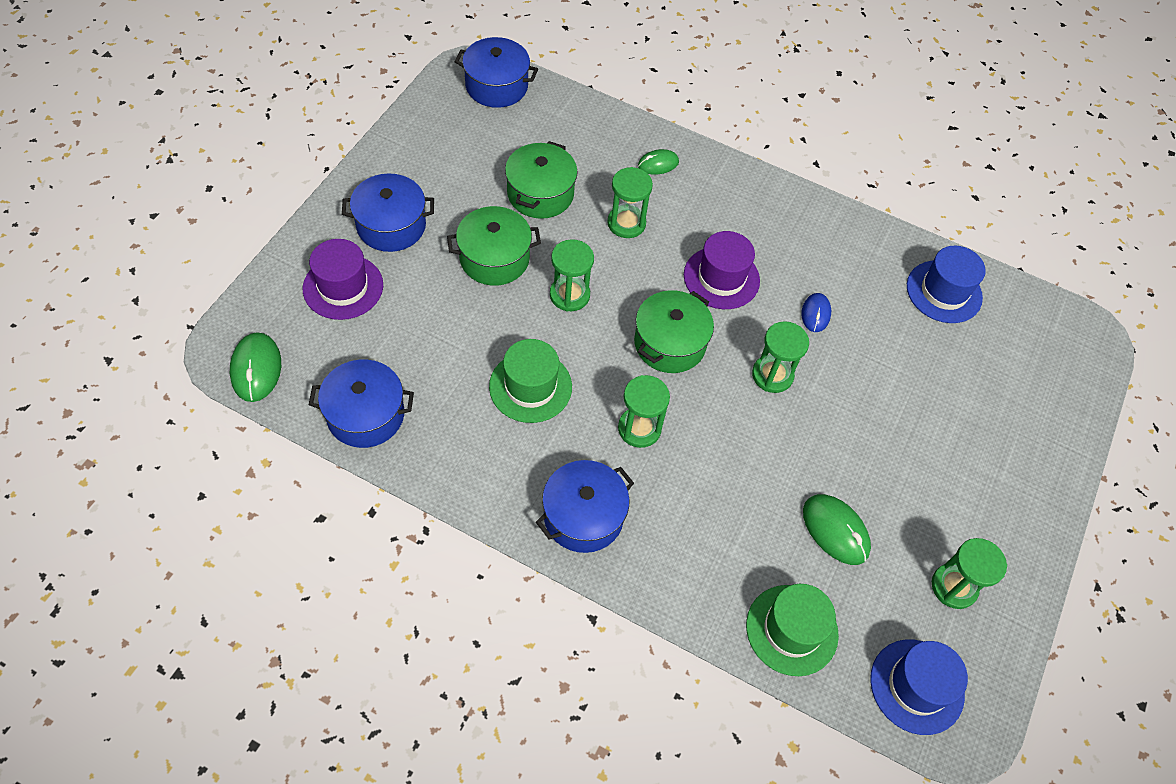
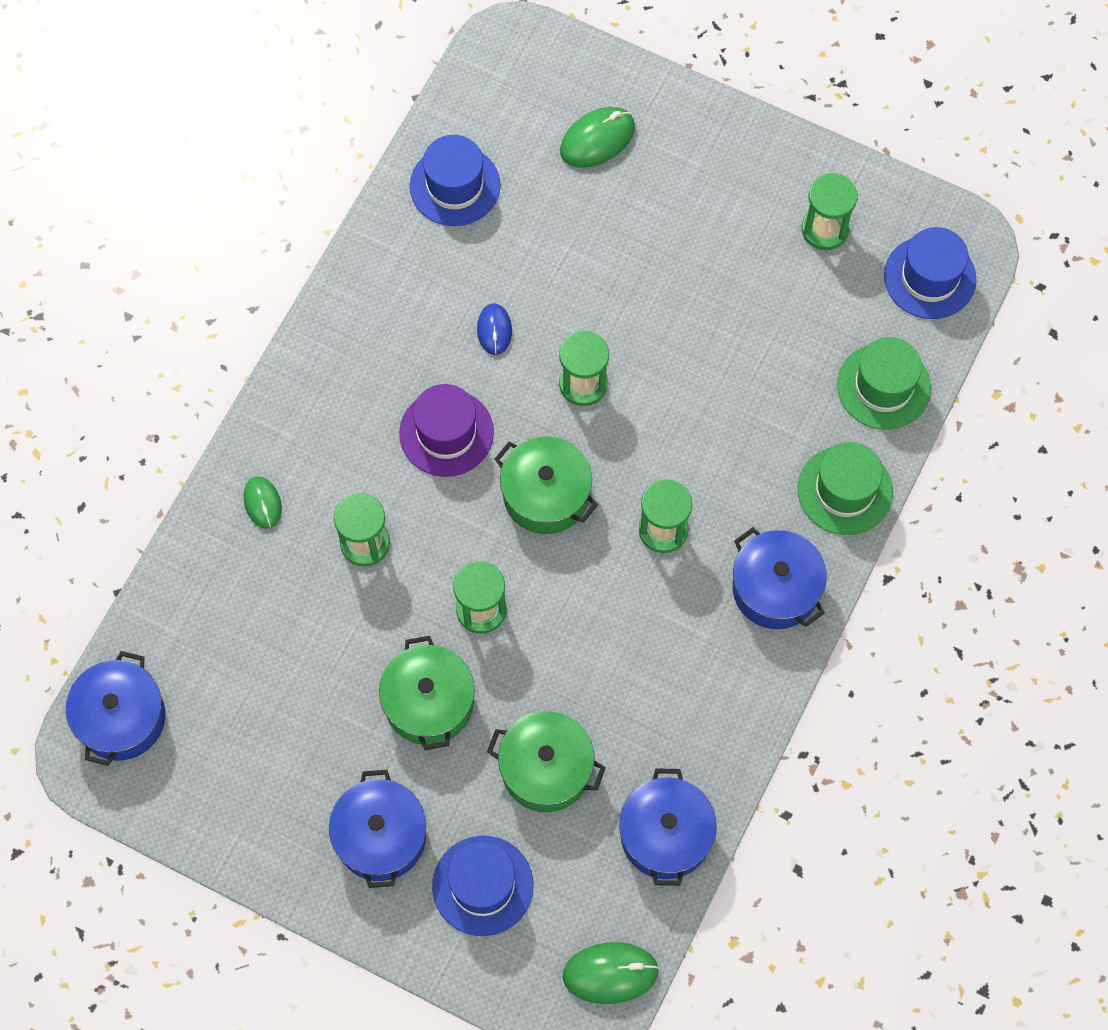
camera: 85 degrees left, 10 degrees up
(343, 287) = (482, 885): purple hat -> blue hat
(530, 386) = (615, 651): green hat -> green hat (845, 490)
(540, 193) = (319, 651): green pot -> green pot (546, 769)
(815, 314) = (494, 330): blue mouse -> blue mouse turned 75 degrees clockwise
(835, 530) = (772, 335): green mouse -> green mouse (597, 139)

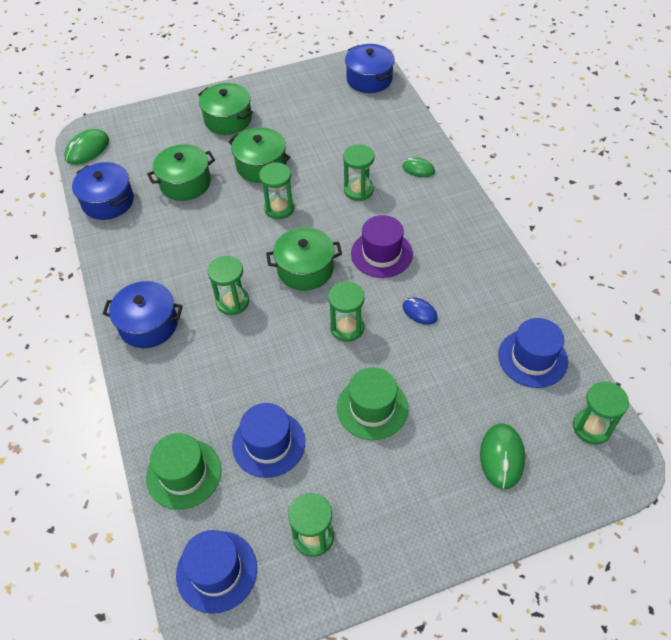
camera: 135 degrees right, 15 degrees down
(380, 837) = (228, 119): blue pot -> green pot
(482, 885) = (170, 135): blue hat -> blue hat (268, 443)
(492, 88) = (591, 427): none -> green hourglass
(845, 490) = (154, 399): green hat -> green hat (372, 408)

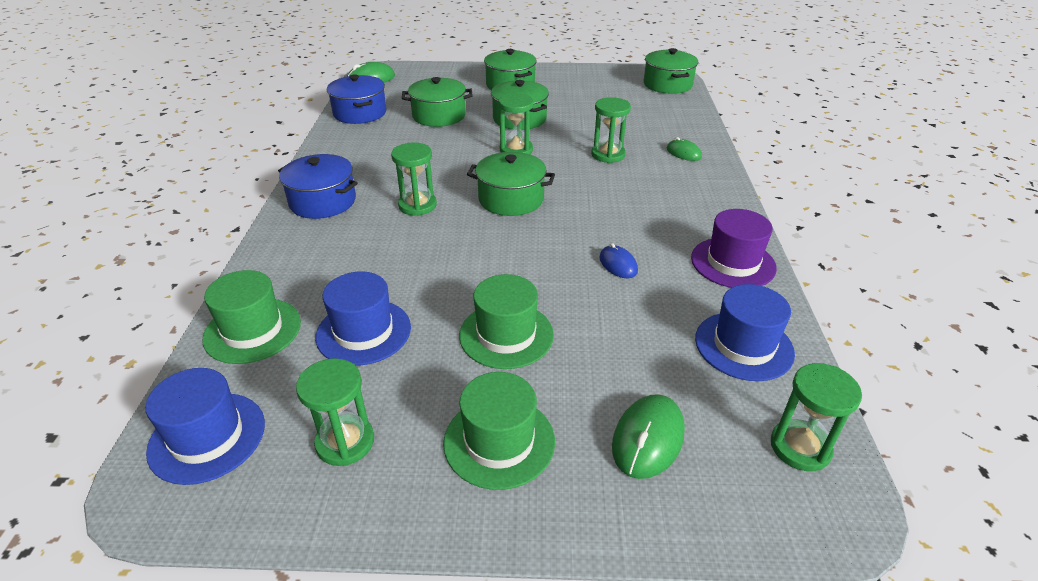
camera: 20 degrees right, 15 degrees down
(347, 327) = (524, 256): green hourglass -> none
(369, 79) = (667, 84): blue pot -> green pot
(381, 254) = (603, 206): purple hat -> purple hat (733, 263)
(412, 496) = (499, 441): none -> green hat

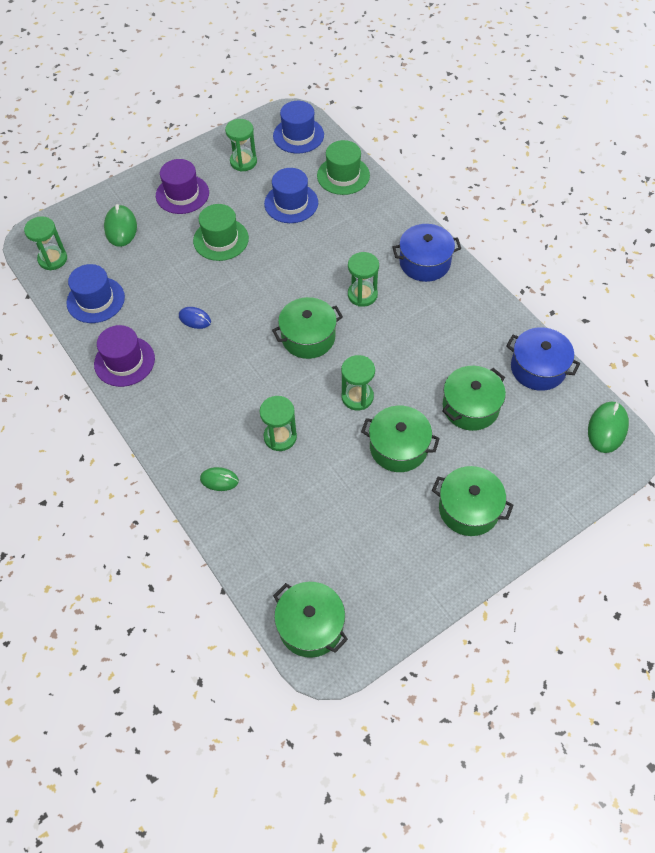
camera: 145 degrees right, 20 degrees up
(499, 441) = (182, 194): green hat -> purple hat

